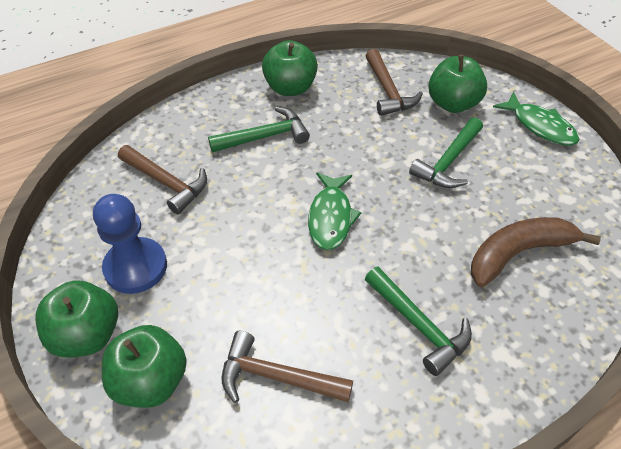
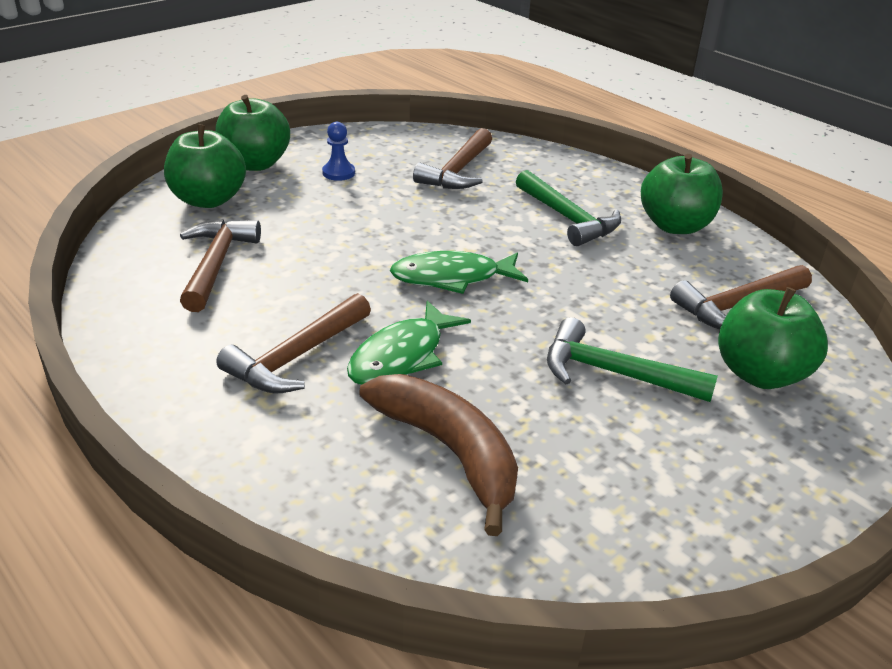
camera: 75 degrees right, 15 degrees down
(136, 267) = (338, 173): blue pawn -> blue pawn, size x0.50
(419, 325) = (296, 357): green hammer -> brown hammer
(540, 126) = (782, 486): green fish -> green fish (401, 356)

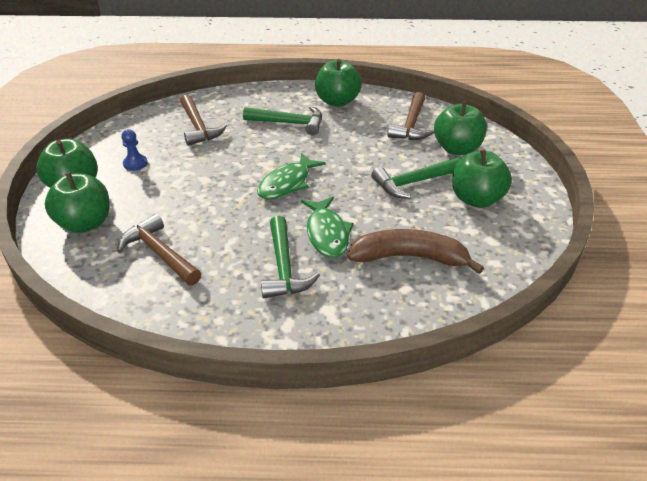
camera: 45 degrees left, 5 degrees up
(296, 357) = (284, 267): brown hammer -> green hammer
(674, 453) = (476, 199): none -> green apple

